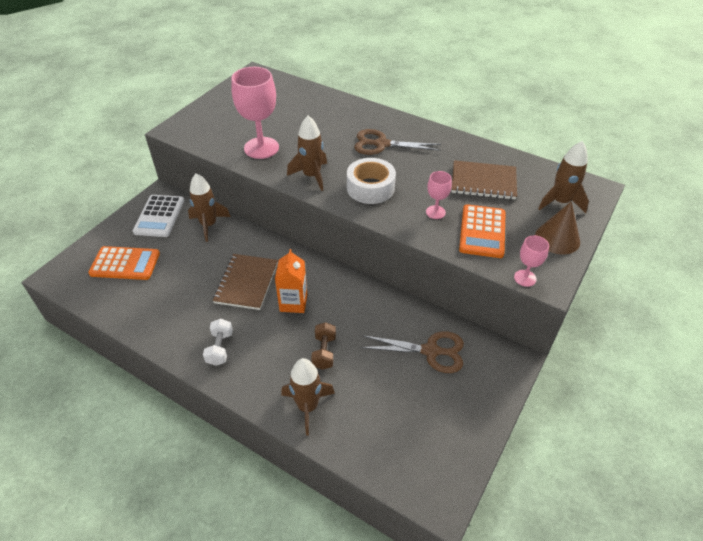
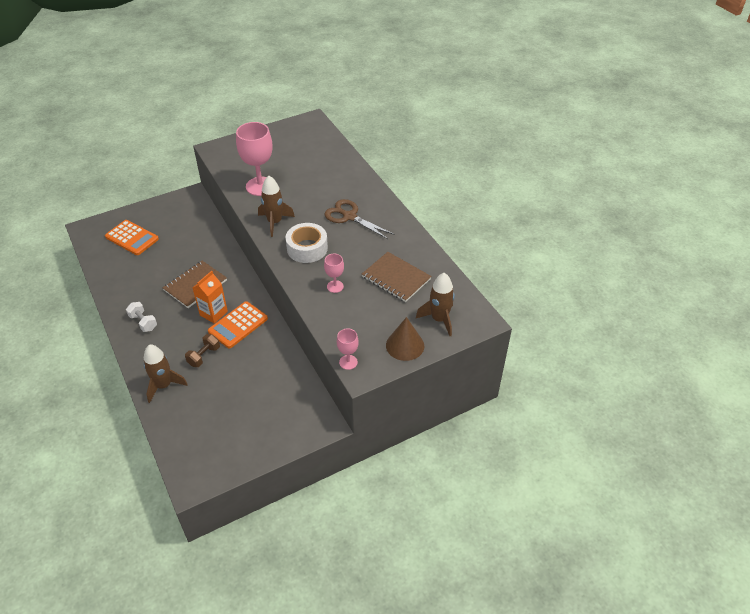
camera: 30 degrees right, 0 degrees up
(159, 216) = (179, 212): white calculator -> none
(209, 225) = (205, 232): brown rocket -> none
(220, 348) = (143, 322): white dumbbell -> white dumbbell turned 75 degrees counterclockwise
(431, 351) = (274, 390): brown scissors -> none
(482, 231) = (354, 315): orange calculator -> orange calculator (238, 325)

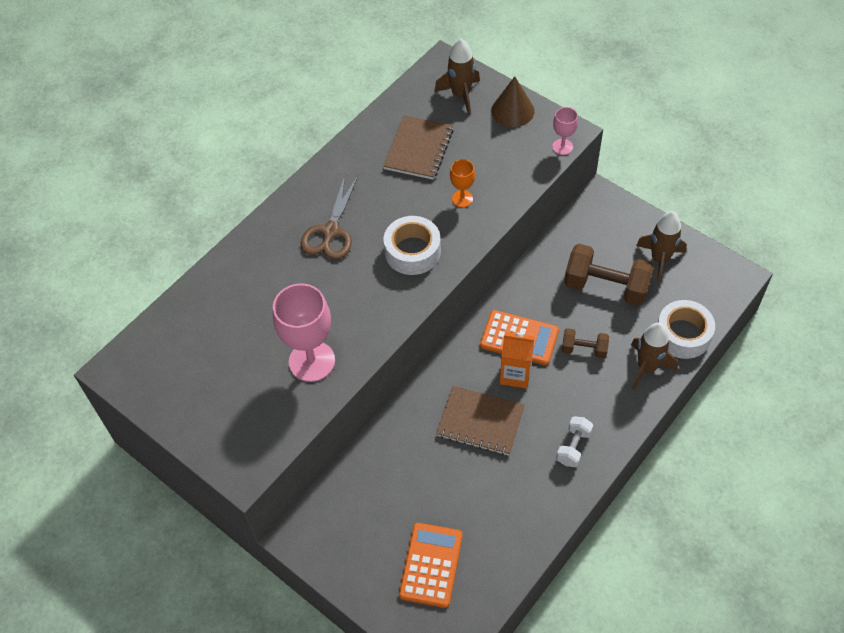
camera: 110 degrees left, 10 degrees up
(171, 419) = (683, 335): none -> white tape
(243, 390) = (606, 287): none -> brown dumbbell
(274, 222) = (380, 308): brown rocket -> brown rocket (660, 259)
(335, 286) = (462, 199): pink goblet -> orange goblet

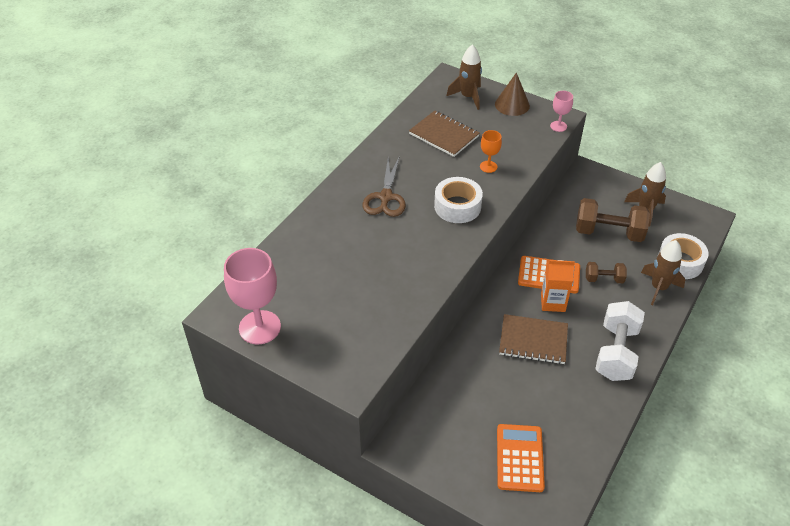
camera: 10 degrees left, 10 degrees down
(312, 361) = (392, 293): pink goblet -> pink goblet (260, 327)
(418, 149) = (444, 135): brown notebook -> brown notebook turned 60 degrees counterclockwise
(573, 447) = (616, 352): white dumbbell -> white dumbbell, size x1.88

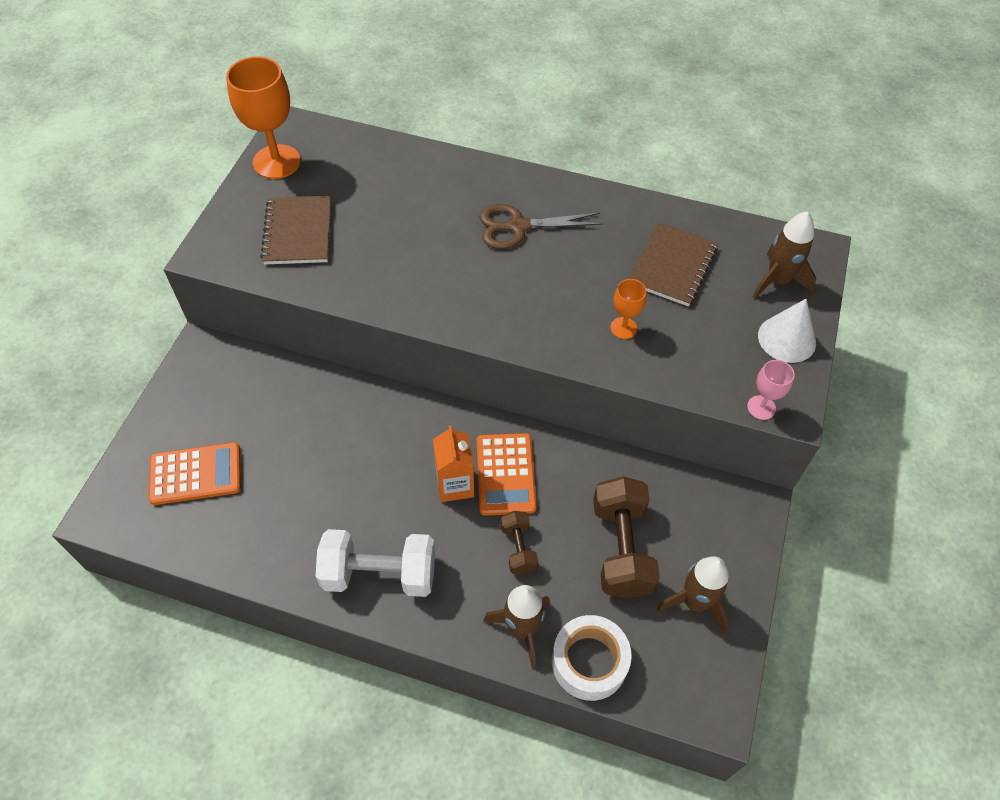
camera: 75 degrees right, 10 degrees up
(260, 327) = (276, 162): pink goblet -> orange goblet
(457, 206) = (526, 304): white tape -> none
(512, 105) = (787, 339): brown cone -> white cone
(533, 340) = (380, 468): brown notebook -> brown notebook (298, 232)

